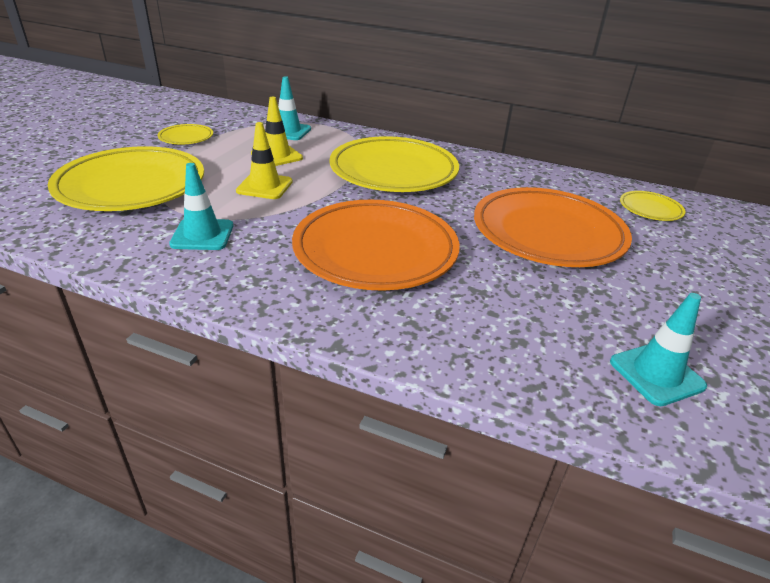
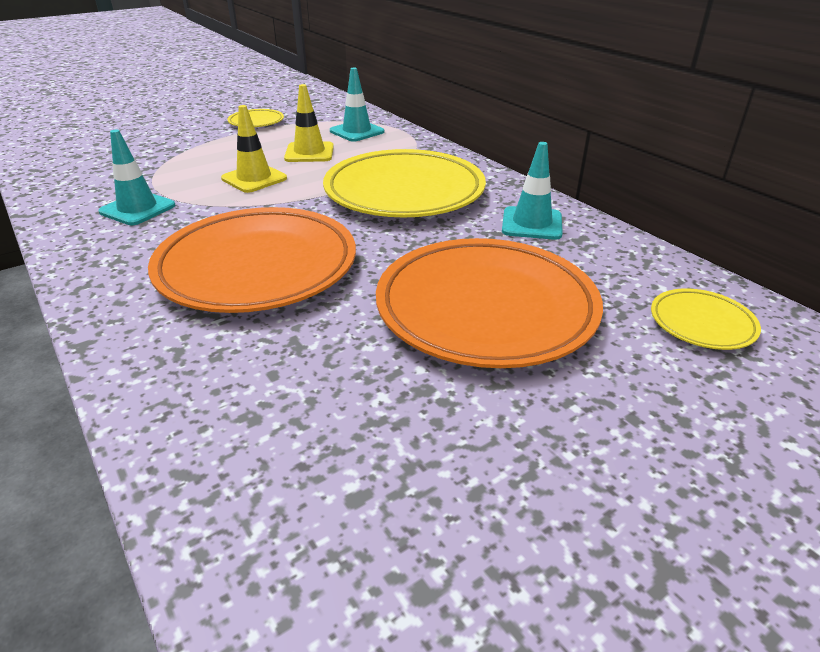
camera: 35 degrees right, 0 degrees up
(131, 186) = (151, 155): yellow plate -> none
(656, 374) = (353, 538): turquoise traffic cone -> turquoise traffic cone (532, 224)

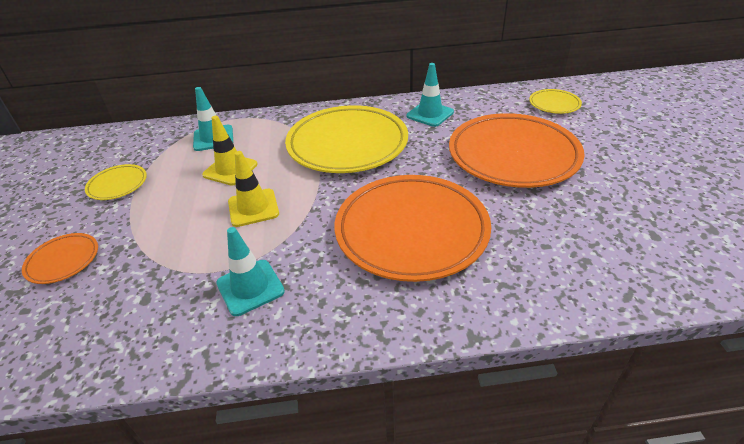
camera: 60 degrees left, 5 degrees up
(152, 136) = (63, 261): none -> orange plate

